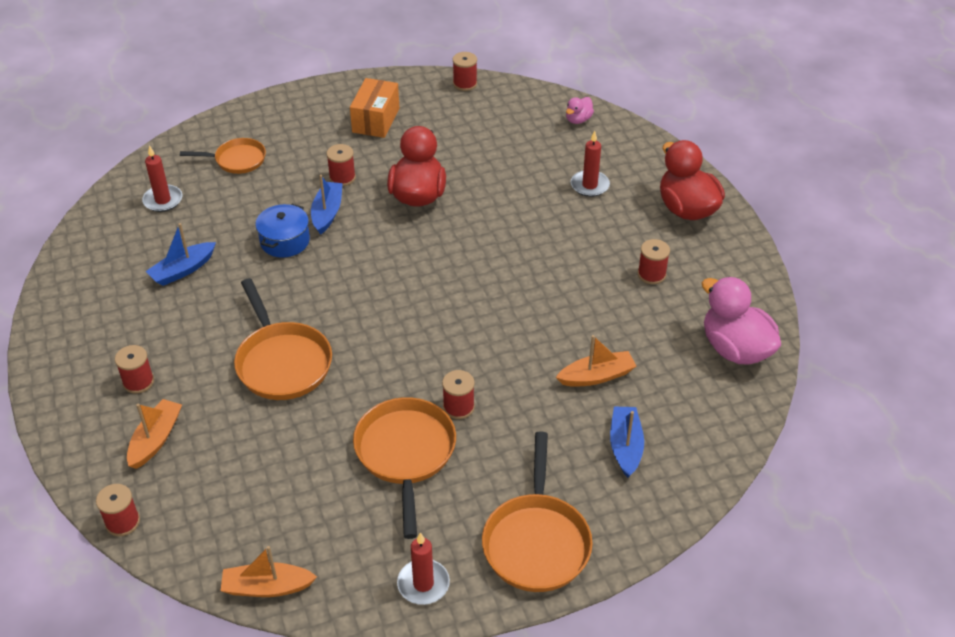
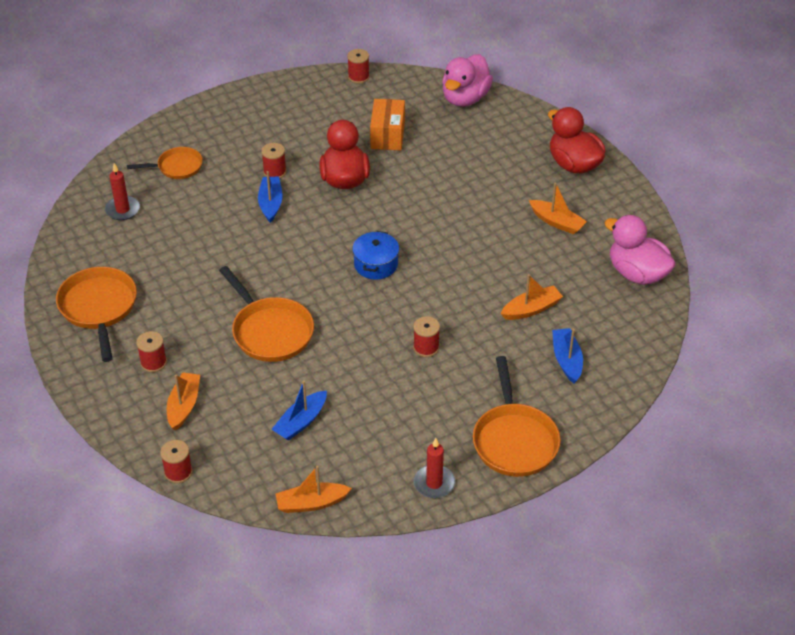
camera: 10 degrees left, 0 degrees up
(183, 270) = (160, 267): blue boat -> blue boat (301, 422)
(285, 241) = (241, 232): blue pot -> blue pot (376, 264)
(376, 120) = (289, 118): orange box -> orange box (387, 135)
(405, 454) = (393, 389): orange pan -> orange pan (99, 308)
(578, 120) = (465, 98): pink duck -> pink duck, size x2.12
(589, 185) = (488, 154): red candle -> none
(651, 274) = (557, 222): red spool -> orange boat

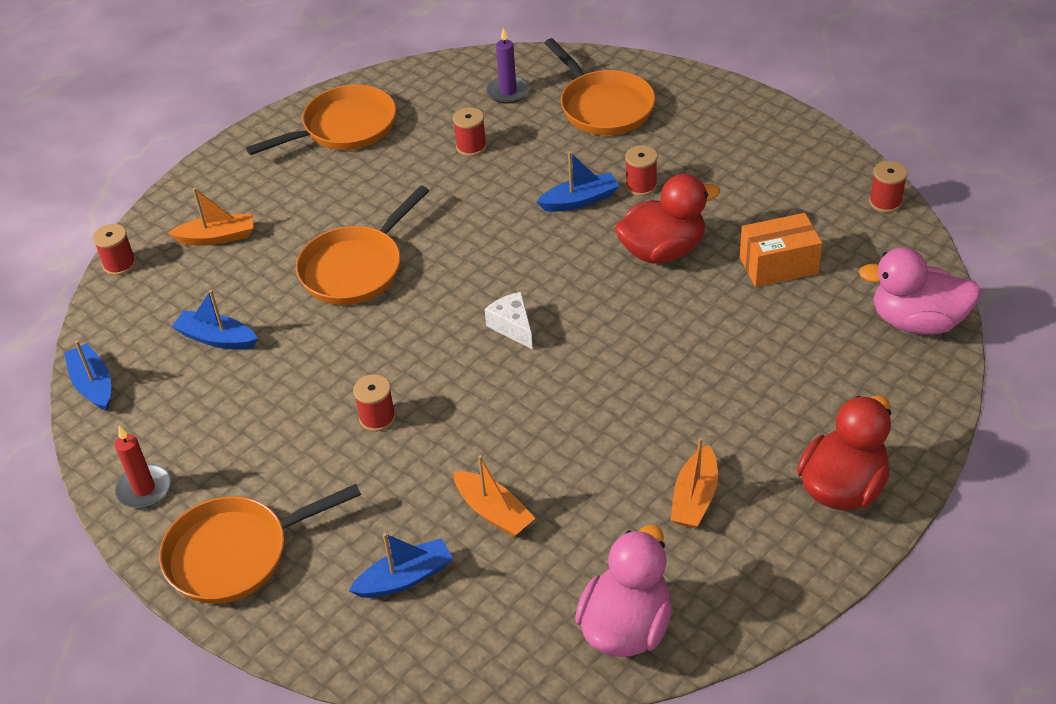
camera: 75 degrees right, 0 degrees up
(122, 210) = (508, 92): red candle -> purple candle
(153, 362) = (275, 194): red spool -> red spool (471, 146)
(177, 167) = (603, 106): orange pan -> orange pan, size x1.62
(311, 503) = (93, 385): orange boat -> blue boat
(376, 264) = (513, 326): blue pot -> white cheese

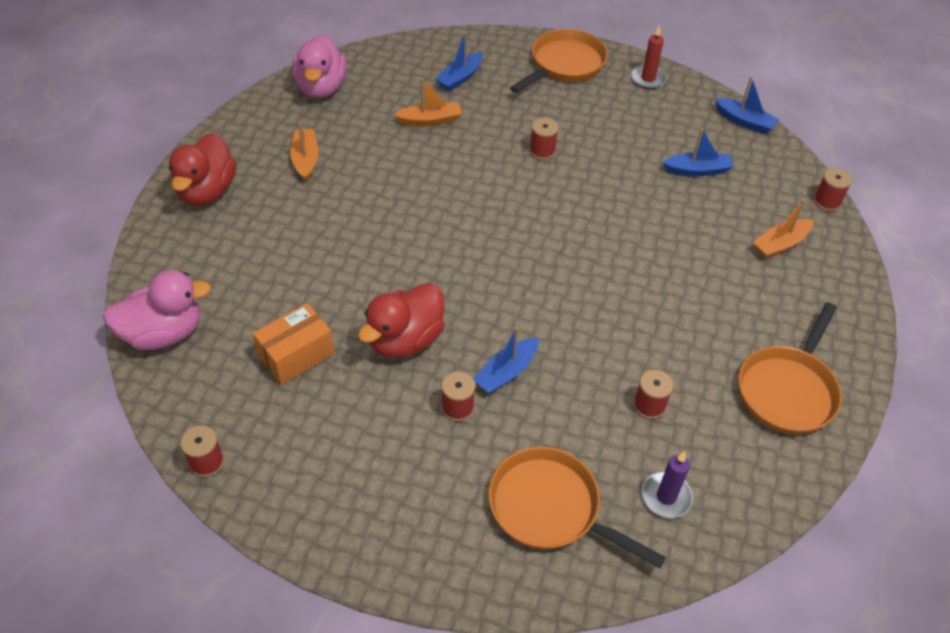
camera: 150 degrees right, 5 degrees up
(356, 268) = (648, 250): orange pan -> none
(493, 512) = (430, 120): orange boat -> orange boat turned 150 degrees clockwise
(513, 326) = (492, 237): white cheese -> none

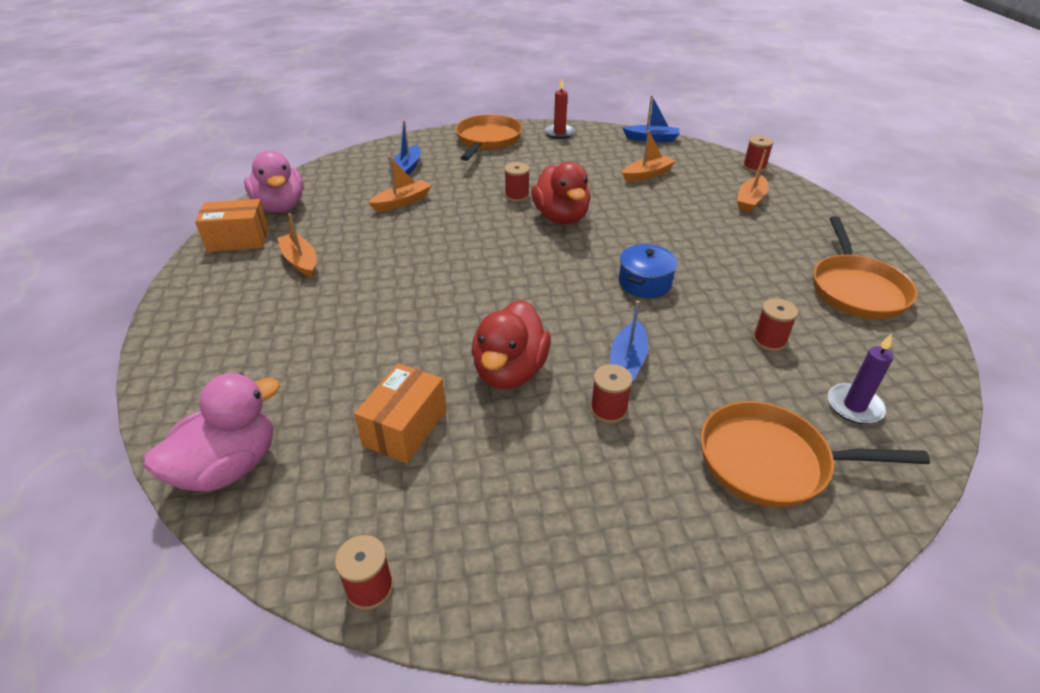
camera: 25 degrees left, 10 degrees down
(207, 191) = (206, 317): red duck -> red duck (561, 217)
(268, 116) = (238, 240): none -> orange box
(586, 300) = (645, 283): none -> blue pot
(697, 170) = (647, 174): blue boat -> orange boat

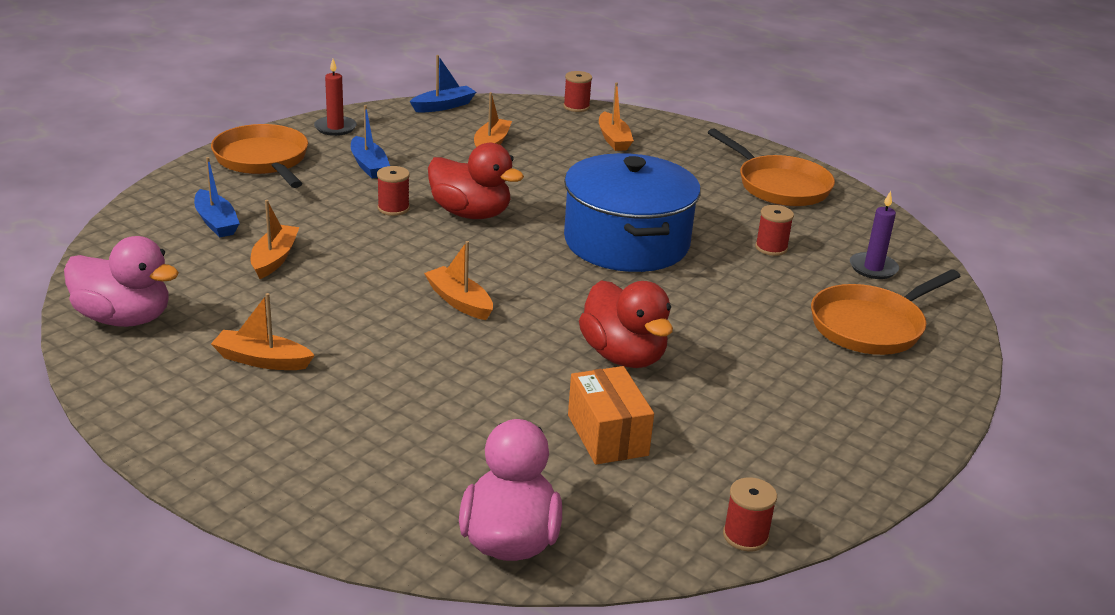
camera: 45 degrees left, 10 degrees down
(238, 240) = (138, 372): orange box -> none
(462, 275) = (459, 301): none -> orange boat
(608, 410) = (733, 346): red spool -> none
(627, 362) = (698, 307): blue boat -> blue boat (369, 165)
(645, 283) = (626, 242): blue pot -> blue pot, size x2.16

